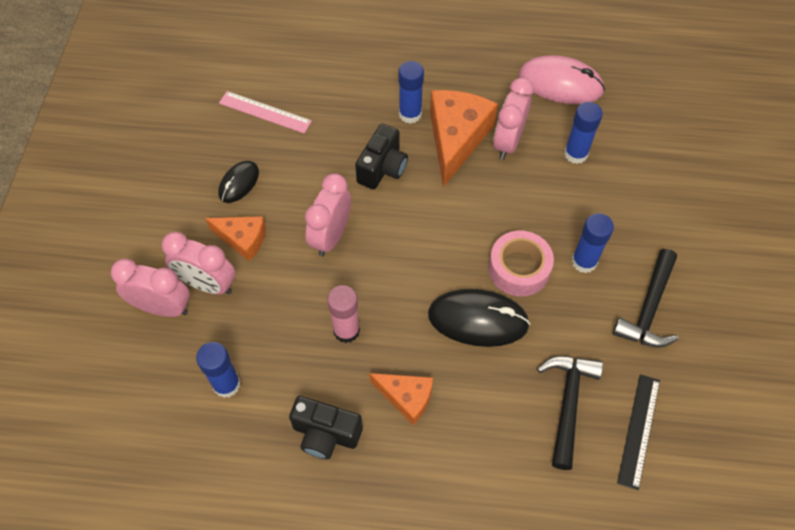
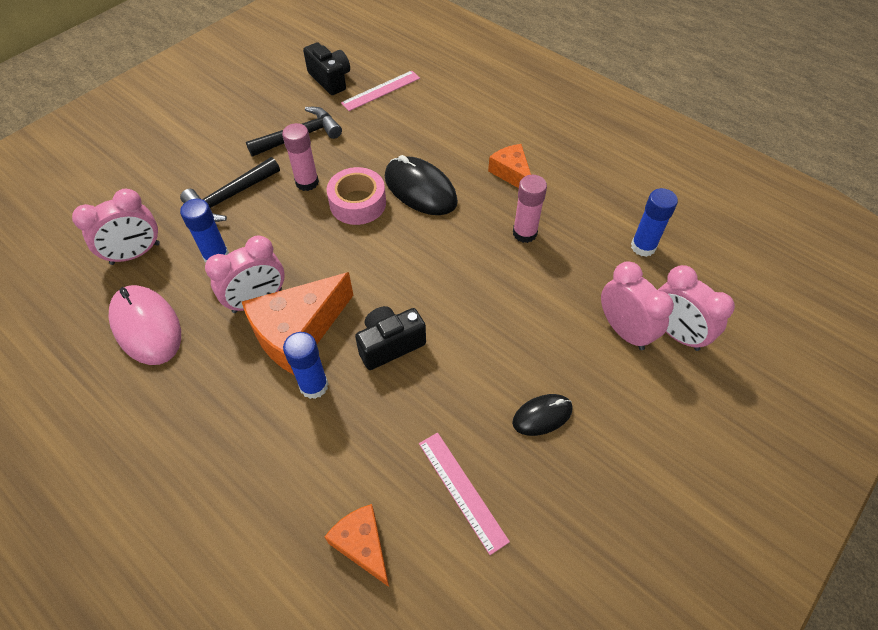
camera: 145 degrees left, 5 degrees down
(243, 239) = (570, 353): orange cheese -> orange cheese (362, 545)
(325, 434) = (583, 182): black camera -> black camera (330, 79)
(331, 236) = (486, 310): pink clock -> pink clock (135, 254)
(567, 403) = (408, 120): black hammer -> black hammer (230, 197)
(584, 261) = (307, 182): blue glue stick -> pink glue stick
(639, 430) = (381, 90): black ruler -> pink ruler

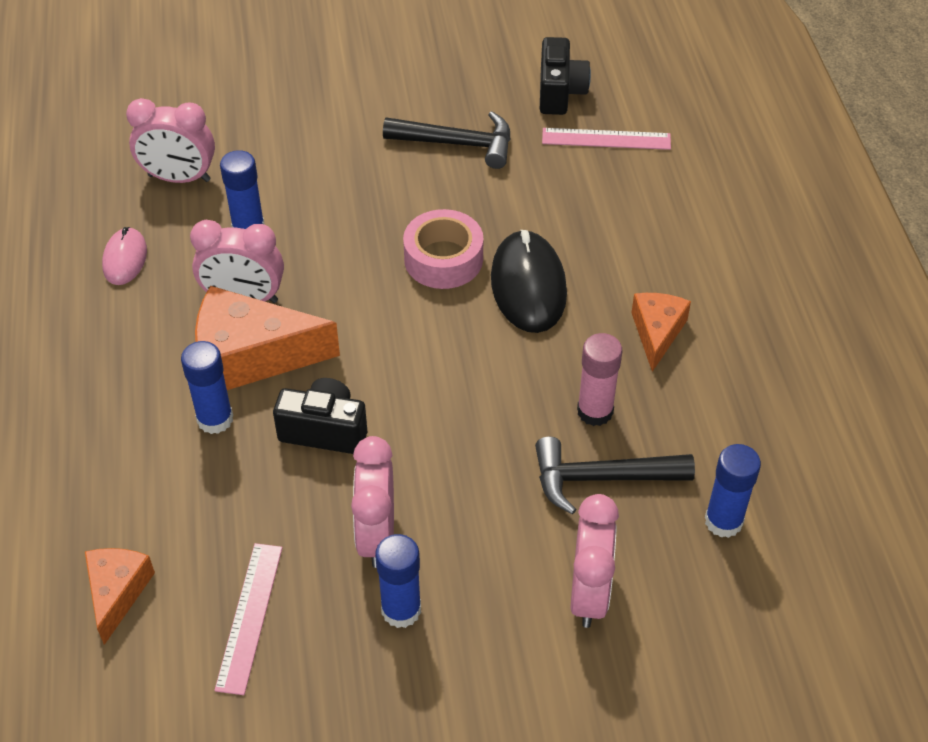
camera: 40 degrees right, 5 degrees down
(146, 327) = (125, 259): pink mouse -> pink mouse, size x0.58
(230, 197) = (320, 172): black hammer -> black hammer (601, 478)
(307, 182) = (413, 202): pink glue stick -> none
(542, 416) = (401, 610): black mouse -> blue glue stick
(675, 333) = (647, 640): pink clock -> pink clock (376, 535)

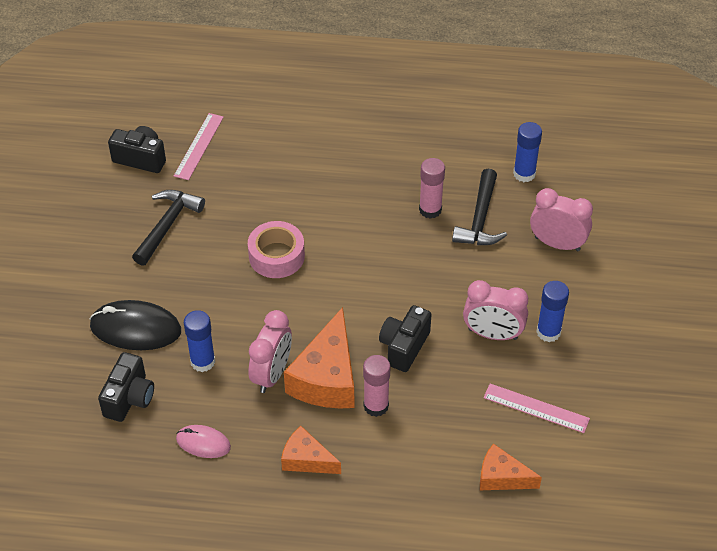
camera: 75 degrees left, 0 degrees up
(179, 178) = (129, 398): pink clock -> black camera
(215, 419) = (376, 406): blue glue stick -> pink glue stick
(528, 286) = (317, 217): black mouse -> black mouse (135, 328)
(657, 333) = (378, 165): orange cheese -> orange cheese (306, 459)

